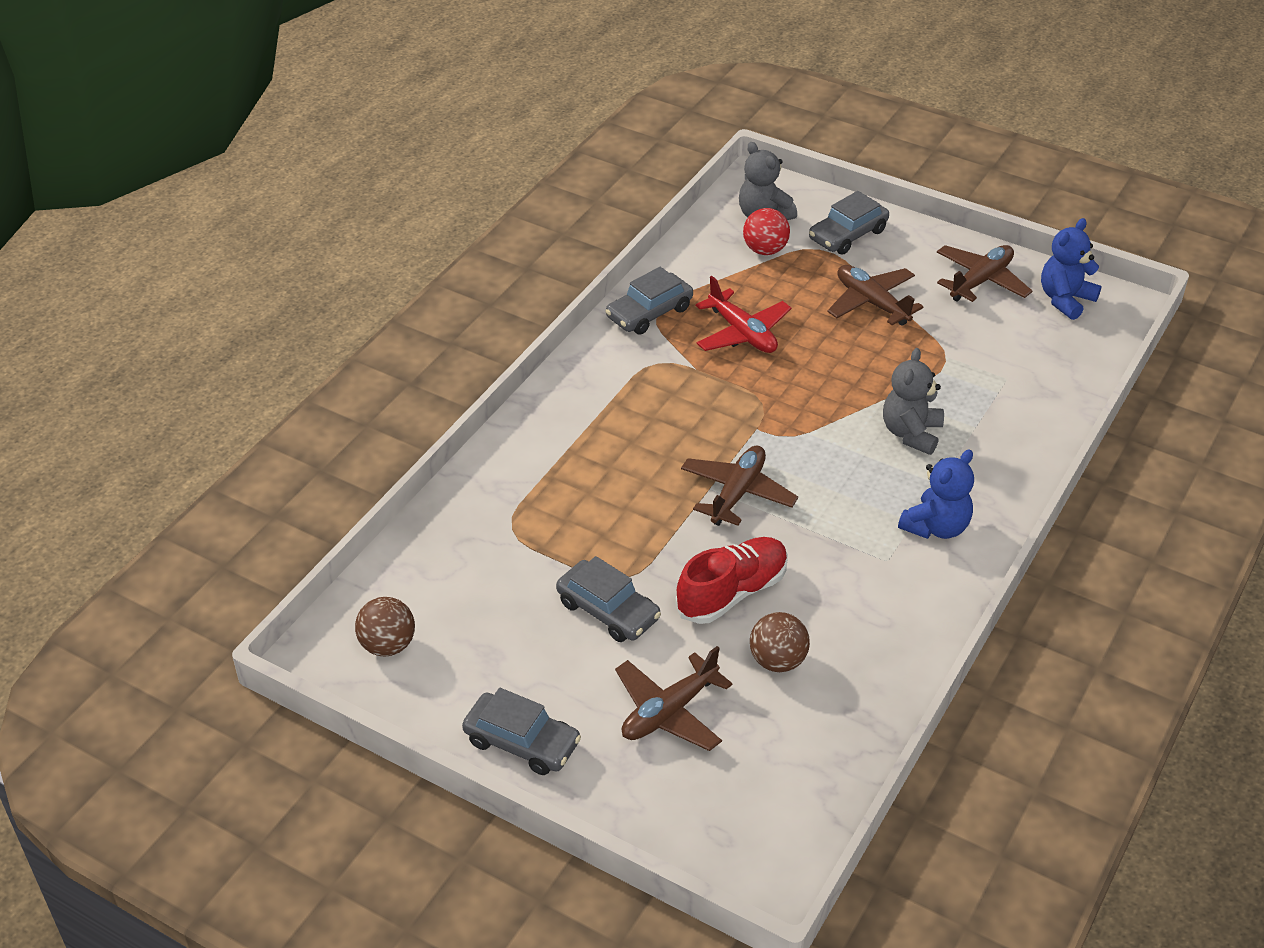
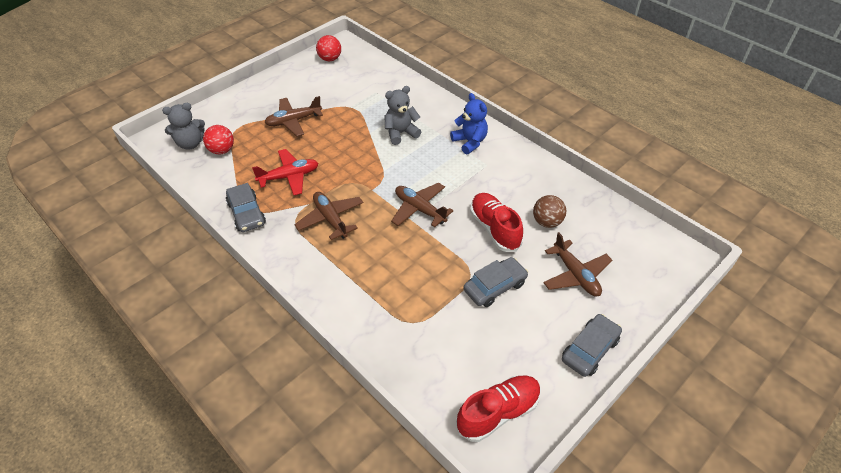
camera: 75 degrees left, 5 degrees up
(388, 645) = (498, 413): brown ball -> red shoe
(848, 235) = (231, 115): grey car -> none
(911, 433) = (401, 133): grey teddy bear -> grey teddy bear turned 120 degrees clockwise
(981, 281) = (300, 80): brown plane -> brown plane (331, 219)
(1065, 300) = (330, 59): blue teddy bear -> red ball

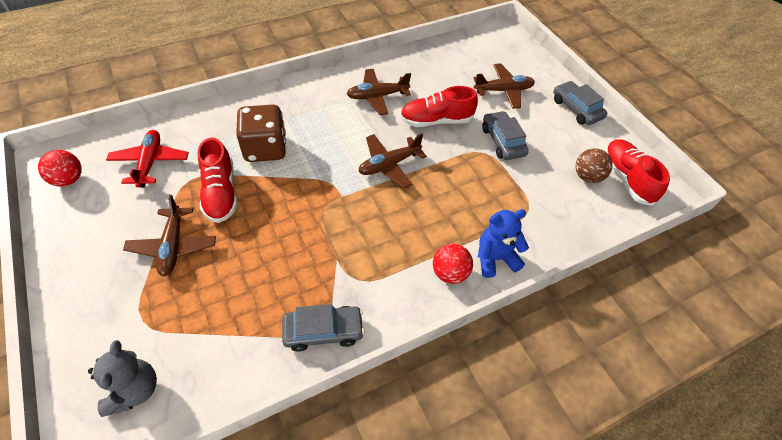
camera: 75 degrees left, 5 degrees up
(222, 150) = (179, 346): red ball -> red ball (450, 273)
(289, 177) = (279, 271): red plane -> red plane (150, 163)
(331, 219) = (371, 243): brown plane -> brown plane (377, 96)
(347, 126) = (221, 193): none -> red shoe
(401, 133) = (265, 149): grey teddy bear -> brown dice
(470, 142) = (312, 101): blue teddy bear -> blue teddy bear (495, 258)
(547, 222) = (441, 86): brown ball -> brown ball (587, 176)

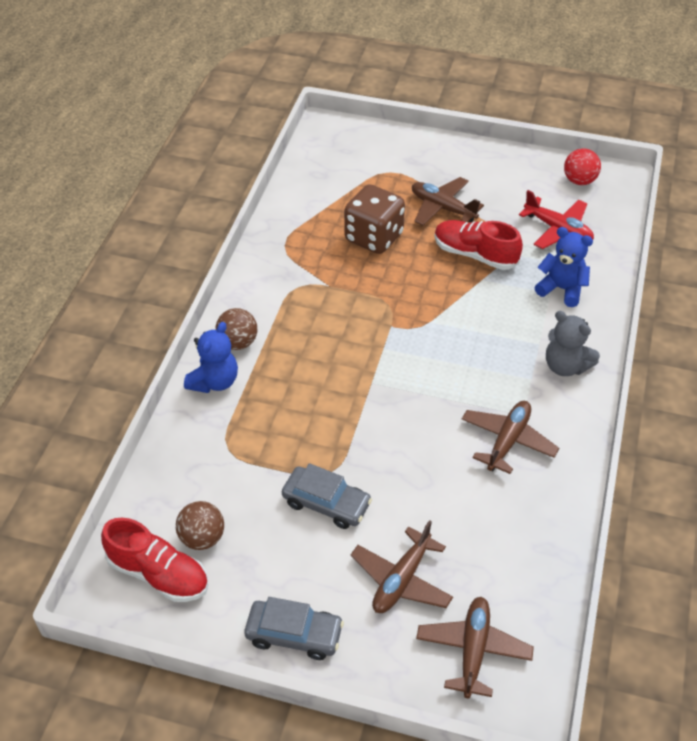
camera: 135 degrees right, 5 degrees down
(134, 390) = (340, 152): grey teddy bear -> grey teddy bear (565, 366)
(221, 131) = (561, 289): none -> blue teddy bear
(265, 149) = (506, 307): brown dice -> brown dice (374, 237)
(323, 331) = (279, 246): grey car -> none
(389, 165) = (394, 382): brown plane -> brown plane (473, 650)
(436, 120) = (417, 467): red shoe -> none
(450, 273) = (238, 342): red ball -> brown ball

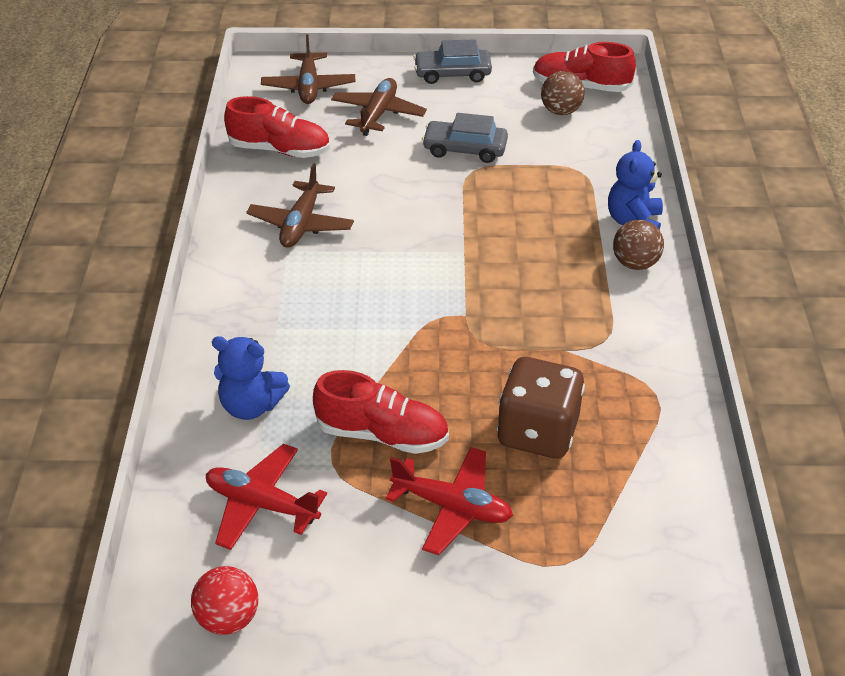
camera: 165 degrees right, 5 degrees down
(442, 208) = (452, 507): brown plane -> red plane
(518, 546) = (279, 150): none -> red shoe
(565, 366) = (242, 308): grey teddy bear -> none

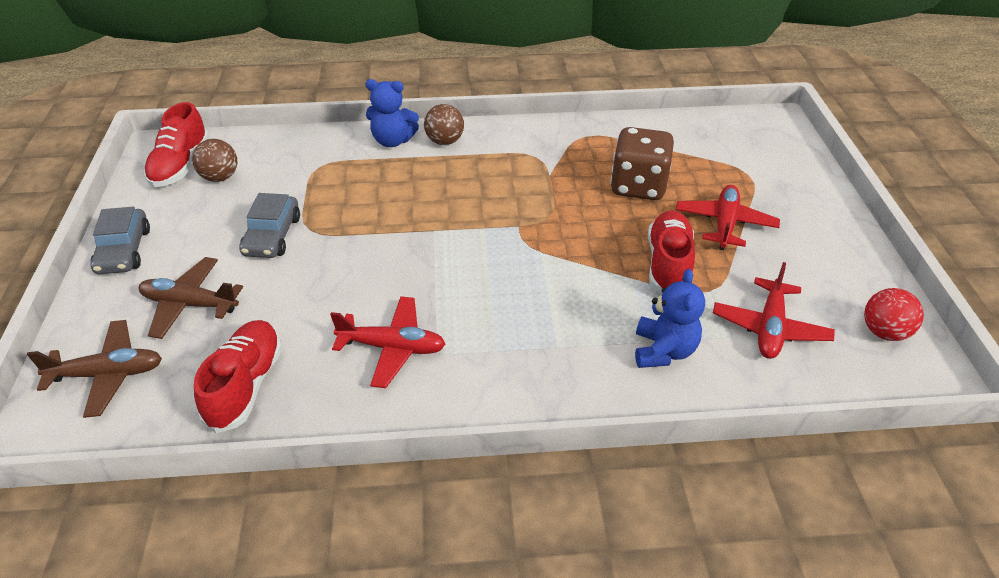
camera: 95 degrees left, 0 degrees up
(301, 224) = (392, 348): brown plane -> red plane

